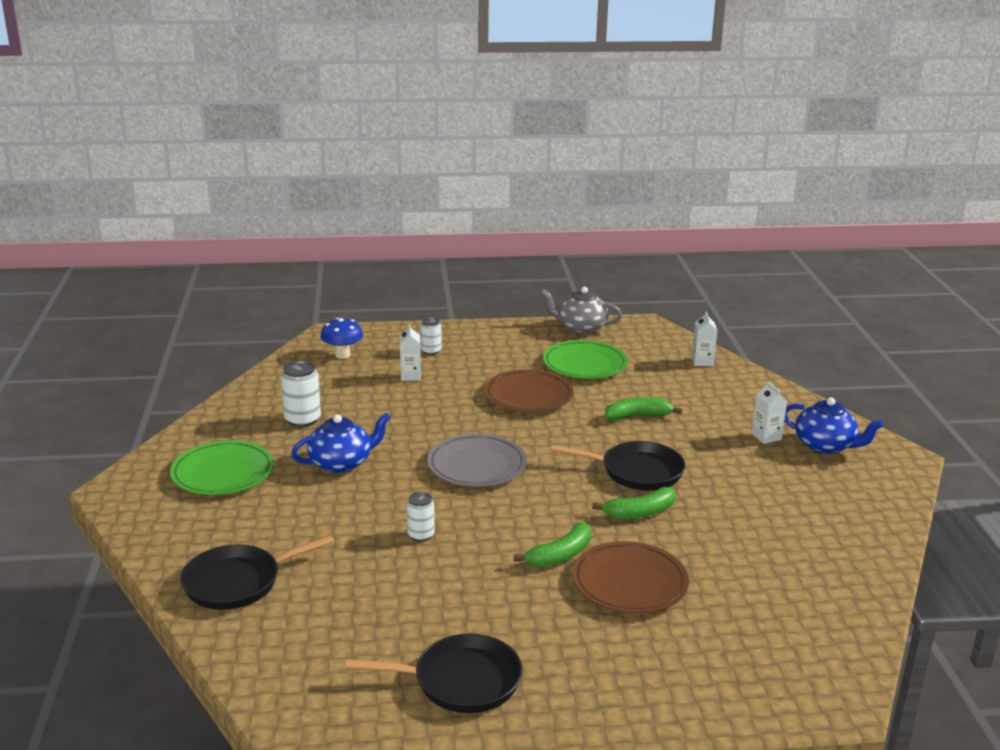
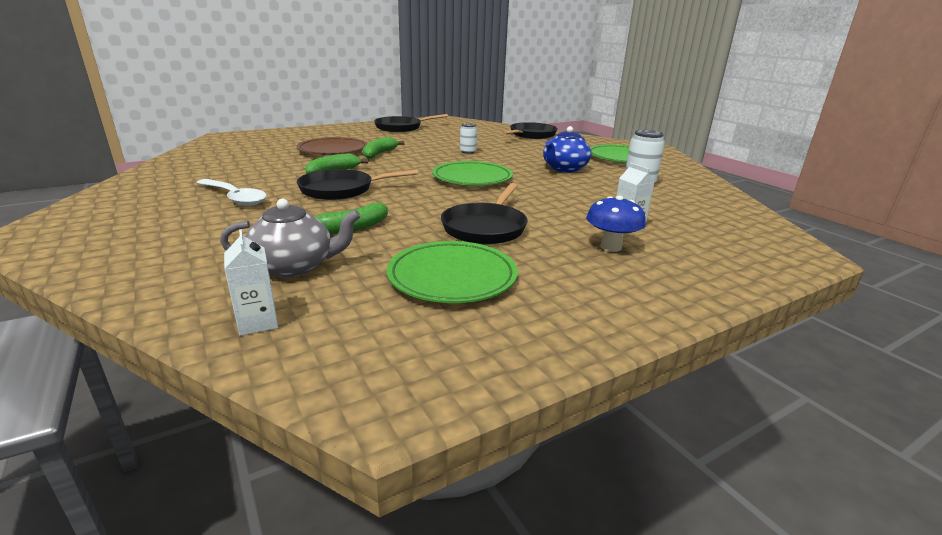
camera: 155 degrees right, 0 degrees up
(342, 355) = (733, 233): blue mushroom -> blue mushroom (610, 247)
(431, 351) = (661, 256): white can -> none
(477, 465) = (472, 178): grey plate -> green plate
(528, 396) = (485, 227): brown plate -> black pan
(580, 327) = (516, 353): grey teapot -> grey teapot (294, 266)
(749, 479) = (235, 198): none -> white spoon
(766, 437) = (196, 231): white carton -> none
(825, 445) = (123, 233): blue teapot -> none

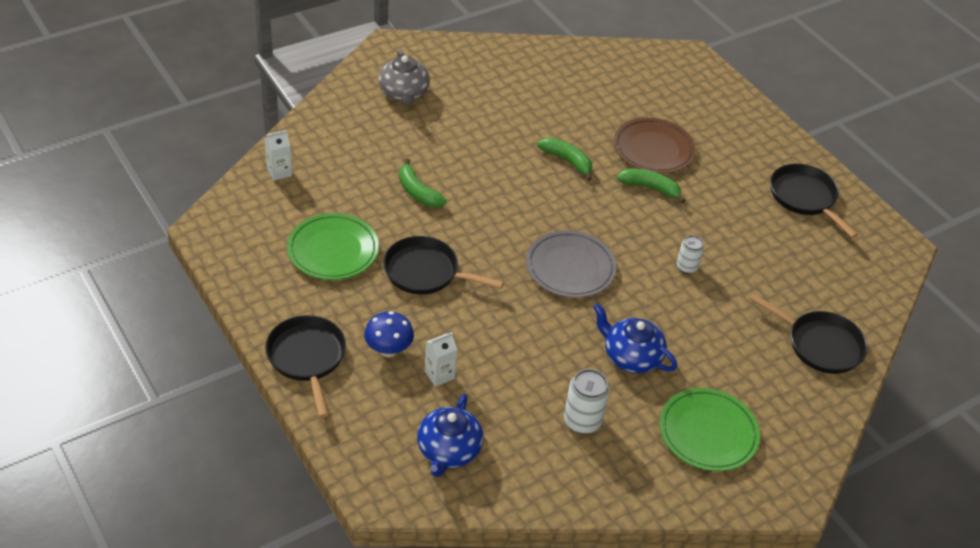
camera: 85 degrees right, 20 degrees up
(235, 198) = (479, 115): white spoon -> none
(294, 266) = (348, 173): grey teapot -> grey teapot (404, 93)
(341, 190) = (511, 174): black pan -> black pan (307, 358)
(472, 178) = (570, 268): green plate -> grey plate
(717, 225) = (448, 451): none -> blue teapot

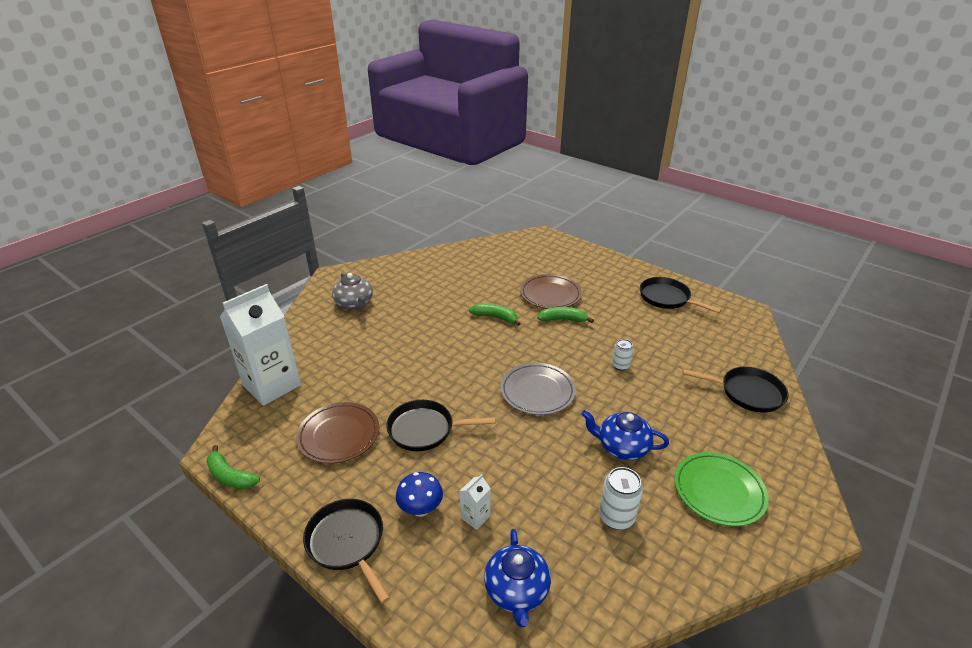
camera: 15 degrees left, 10 degrees down
(279, 172) = (272, 385): white carton -> white carton, size x2.47
(333, 250) = (339, 435): green plate -> brown plate
(418, 192) = (393, 369): green banana -> green banana (230, 476)

